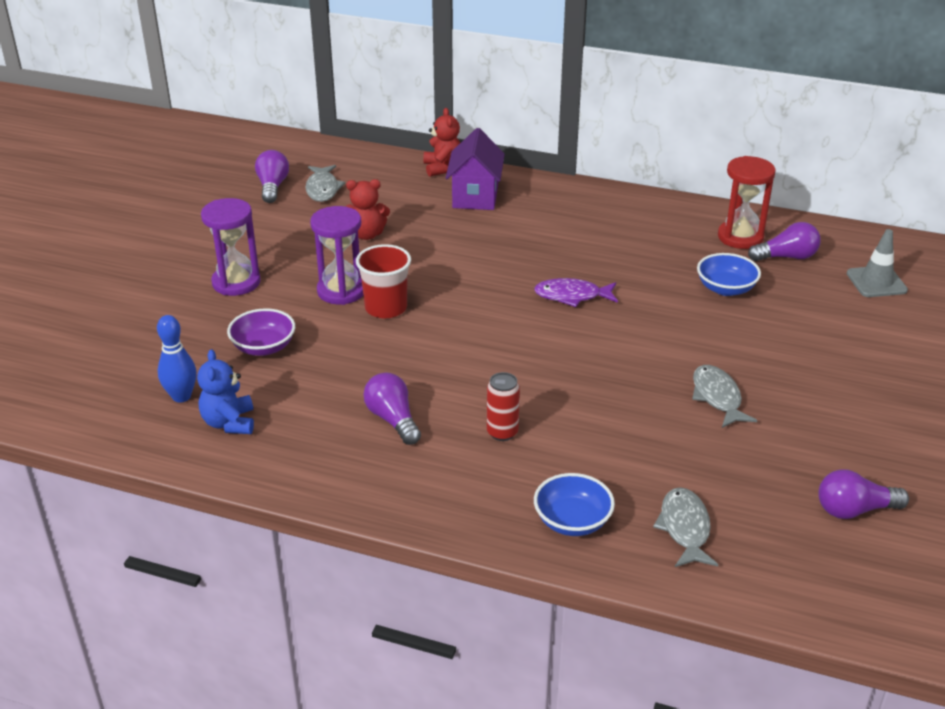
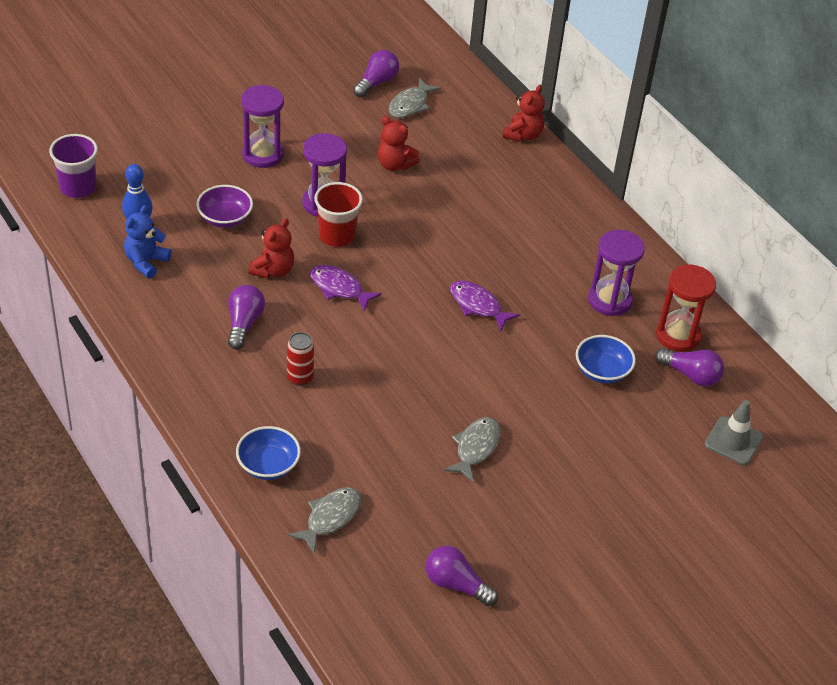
camera: 35 degrees right, 10 degrees up
(74, 398) = (78, 187): none -> purple cup
(364, 363) = (273, 270): none -> red teddy bear
(441, 345) = (339, 288): none -> purple fish
(475, 196) = (515, 176): purple house -> none
(661, 240) = (609, 300): none -> purple hourglass

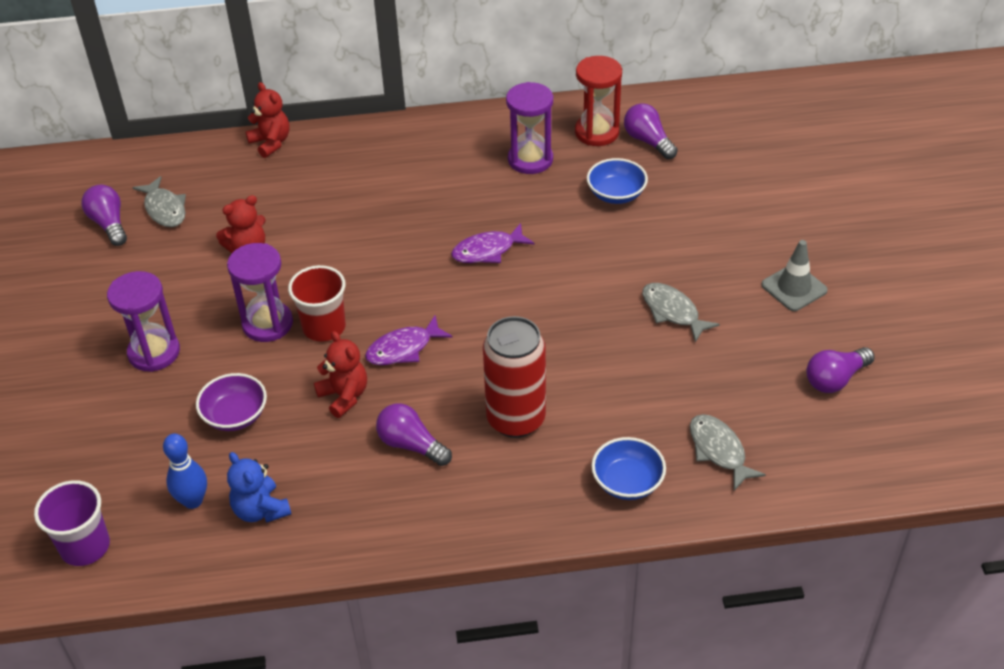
camera: 60 degrees left, 0 degrees up
(300, 377) = (516, 419): red can -> red can, size x1.94
(691, 375) = (648, 141): purple light bulb -> purple light bulb turned 90 degrees counterclockwise
(733, 441) = (735, 143): grey traffic cone -> grey traffic cone (794, 288)

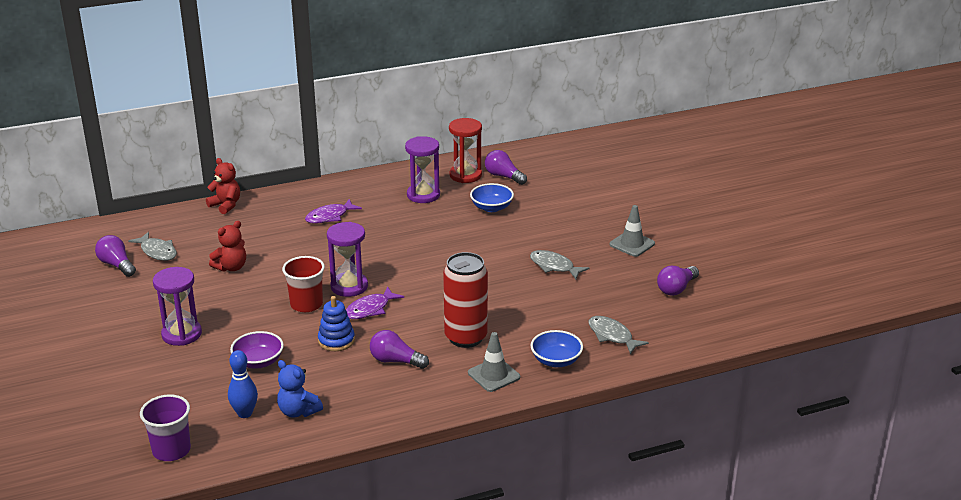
camera: 15 degrees left, 15 degrees down
(267, 324) = (263, 307): purple hourglass -> purple hourglass (349, 286)
(344, 396) = (336, 340): red teddy bear -> blue stacking toy
(487, 251) = (411, 248): purple fish -> purple fish (329, 217)
(534, 493) = (494, 375): none -> grey traffic cone

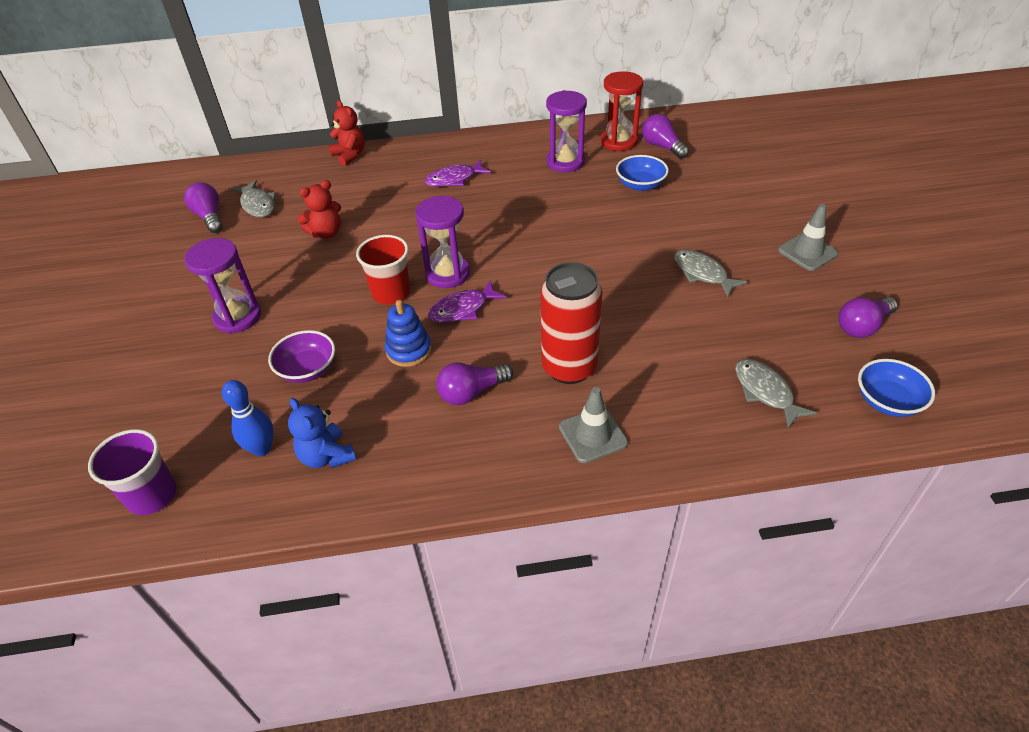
camera: 15 degrees right, 15 degrees up
(395, 361) = (471, 392): purple light bulb -> purple light bulb turned 60 degrees counterclockwise
(556, 360) = (681, 423): blue bowl -> blue bowl (887, 401)

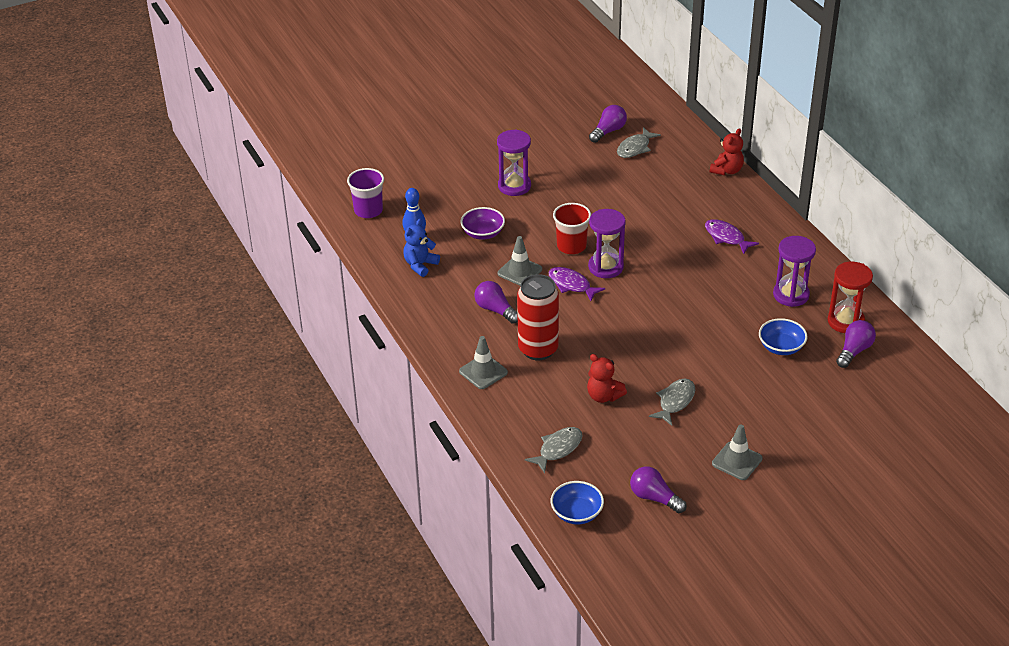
camera: 70 degrees right, 5 degrees down
(326, 233) = (620, 193): red teddy bear -> red teddy bear (604, 396)
(409, 350) = (520, 271): blue stacking toy -> grey traffic cone

